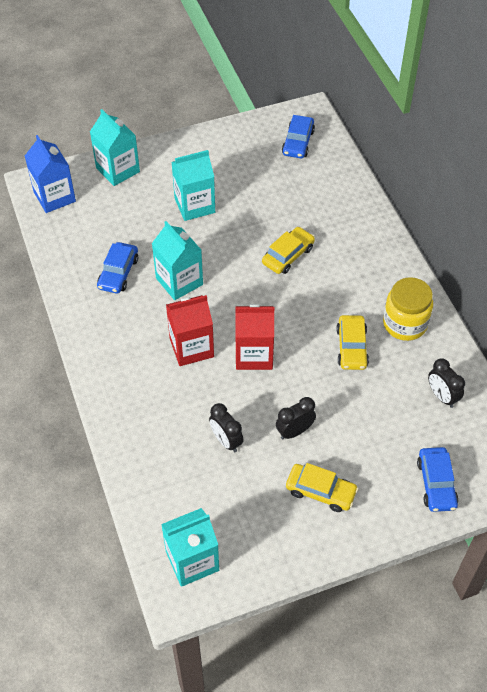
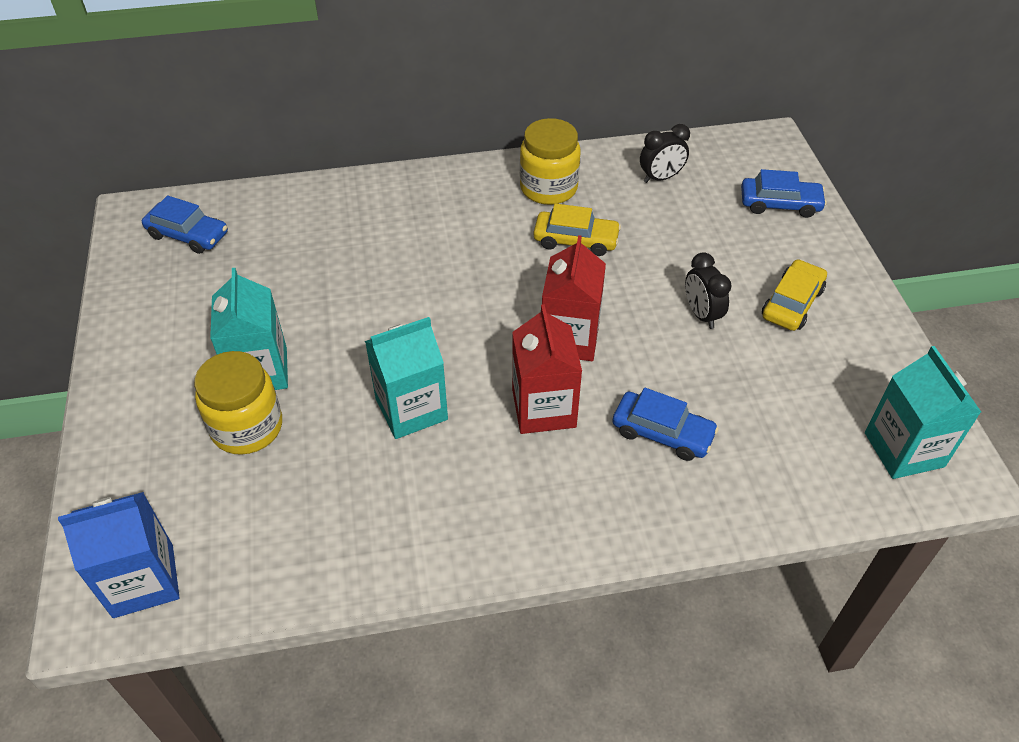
camera: 80 degrees left, 5 degrees down
(118, 170) = (126, 470): turquoise carton -> none
(118, 273) = (367, 491): blue car -> blue car (662, 433)
(153, 211) = (247, 427): none -> yellow jar
(226, 441) = (712, 388): black clock -> none
(288, 255) = (402, 277): yellow car -> none

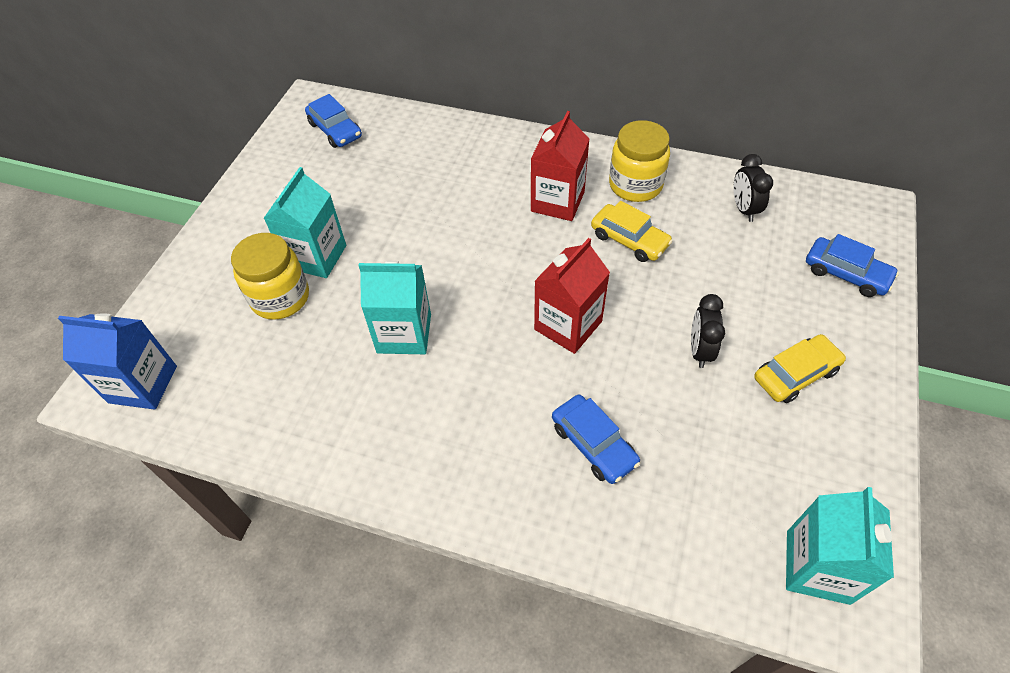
camera: 30 degrees right, 5 degrees up
(544, 408) = (507, 378): red carton -> red carton (557, 201)
(661, 178) = (744, 209): black clock -> black clock turned 75 degrees clockwise

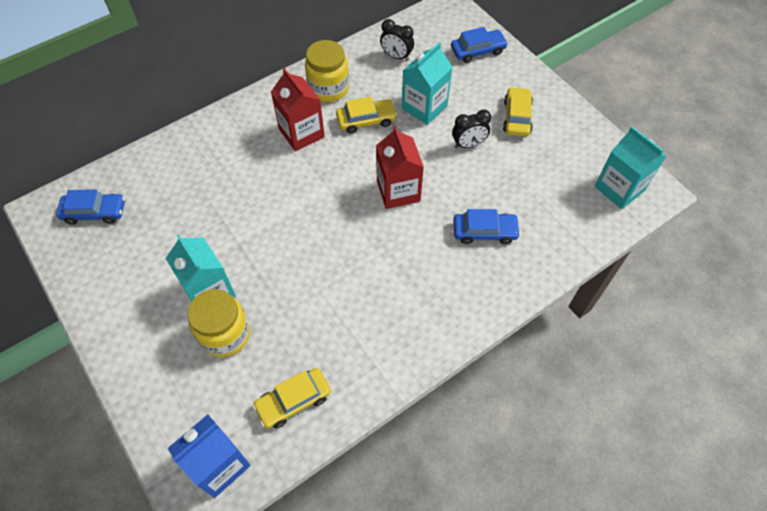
camera: 55 degrees left, 5 degrees up
(245, 399) = (293, 401): none -> yellow car
(404, 333) = (325, 278): turquoise carton -> turquoise carton (424, 107)
(699, 350) = (468, 144): black clock -> black clock turned 60 degrees counterclockwise

